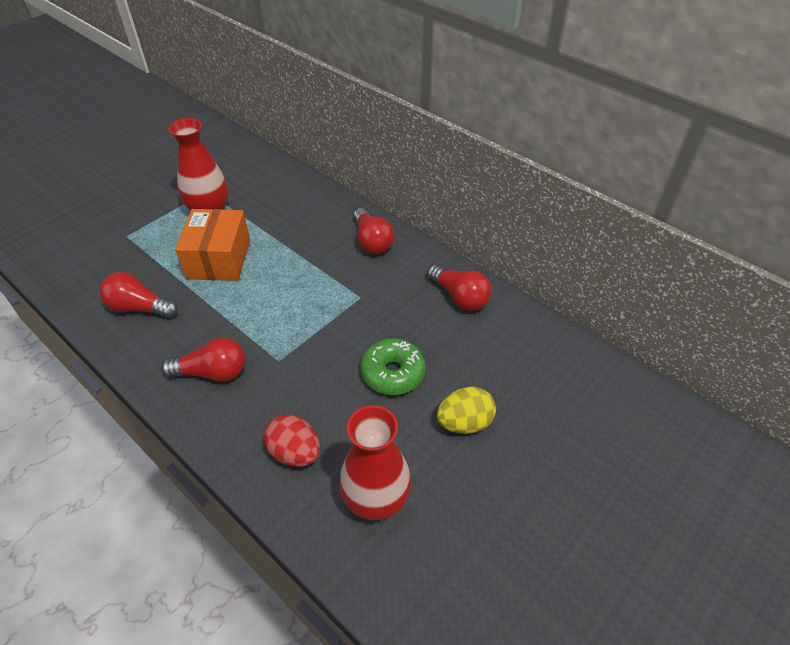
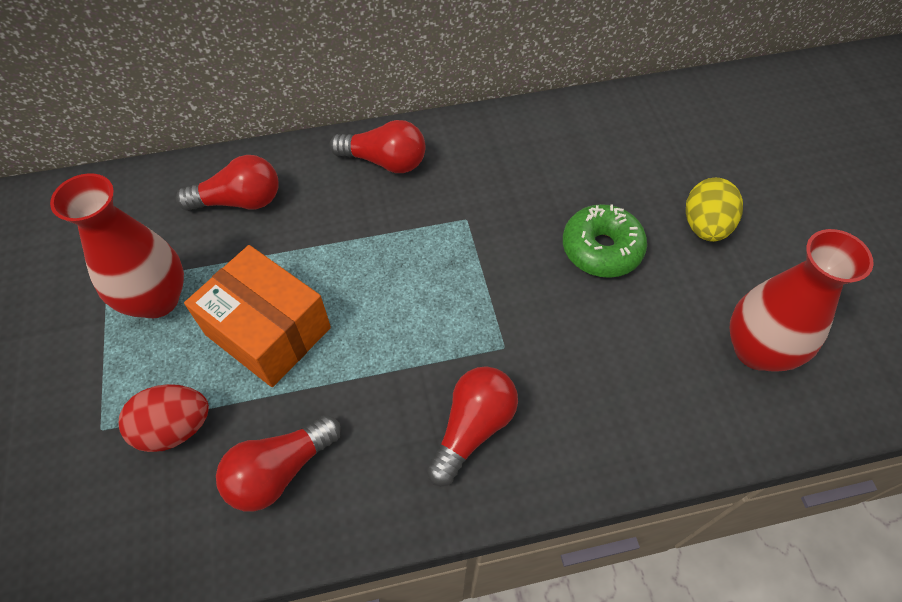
camera: 55 degrees left, 10 degrees up
(295, 453) = (653, 395): red egg -> red egg (175, 428)
(459, 297) = (537, 137): red light bulb -> red light bulb (239, 201)

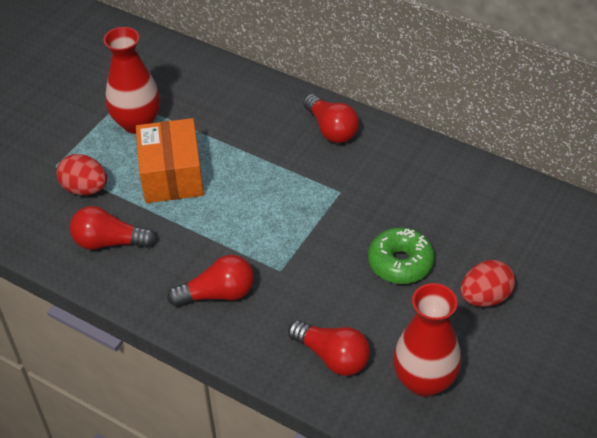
camera: 45 degrees right, 10 degrees down
(239, 201) = (228, 100): red light bulb -> red light bulb (332, 357)
(705, 226) = (485, 297): yellow egg -> red egg

